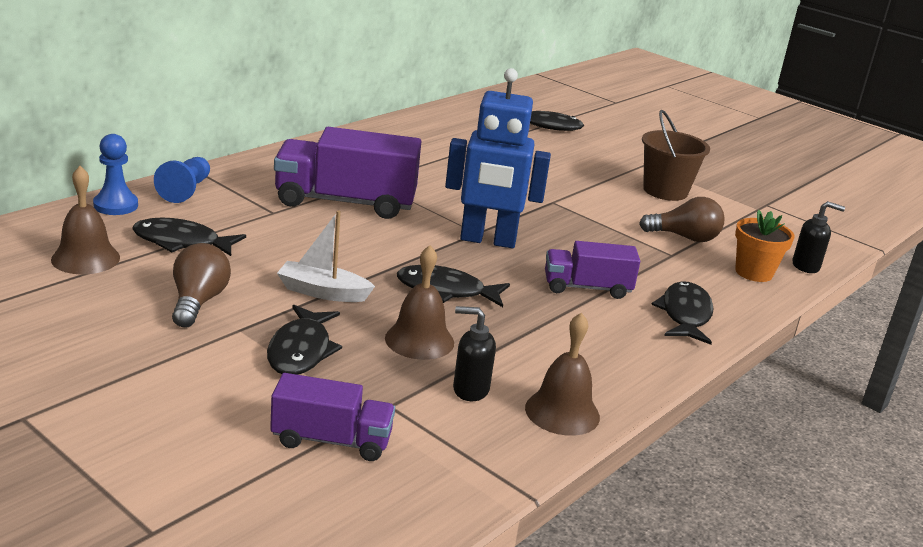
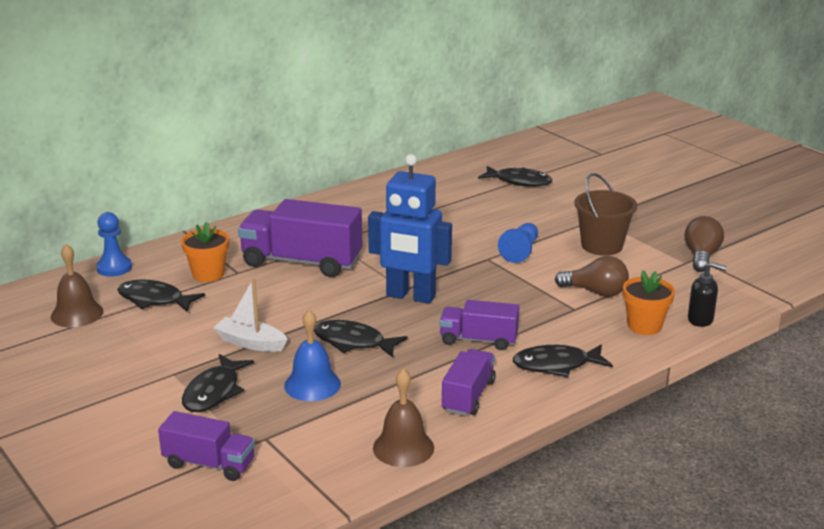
camera: 15 degrees right, 0 degrees up
(186, 190) = (174, 253): blue pawn -> blue pawn (520, 251)
(198, 302) = (149, 351): brown light bulb -> brown light bulb (701, 256)
(238, 214) = (208, 274): none -> orange flower pot
(419, 340) = (312, 385): brown bell -> blue bell
(470, 390) = (335, 427): black soap dispenser -> none
(607, 350) = (468, 396): none -> purple truck
(685, 315) = (556, 365): black fish -> black fish turned 120 degrees counterclockwise

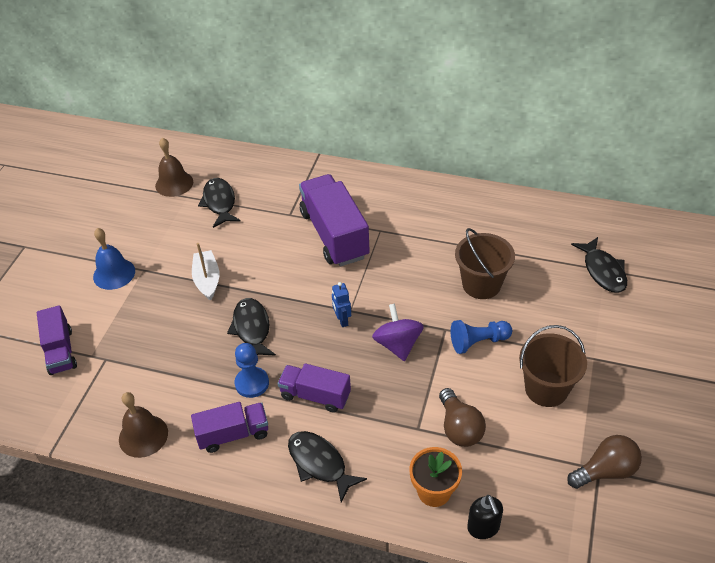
camera: 55 degrees right, 20 degrees up
(114, 268) = (241, 159): blue pawn -> blue pawn (252, 383)
(208, 274) = (273, 203): orange flower pot -> none
(214, 392) = (137, 301): black fish -> none
(312, 385) = (182, 342): blue bell -> blue bell (114, 273)
(410, 296) = (342, 320): blue robot -> blue robot, size x0.42
(463, 227) = (481, 284): none -> brown bucket
(475, 283) = (398, 344): none -> purple spinning top
(478, 340) = (315, 395): purple truck -> purple truck turned 45 degrees counterclockwise

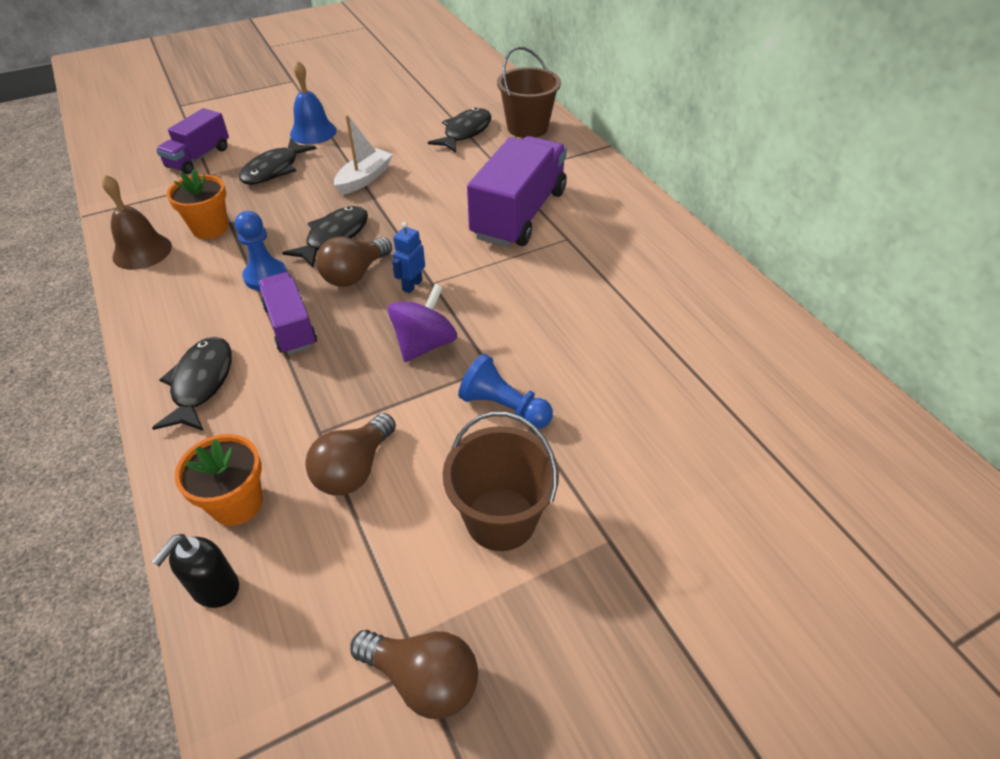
camera: 45 degrees right, 0 degrees up
(162, 386) = (210, 228): none -> orange flower pot
(174, 183) = (454, 100): brown bell -> none
(233, 434) = (190, 302): purple truck -> none
(301, 340) = (355, 274): none -> brown light bulb
(481, 284) = (594, 357): brown bucket -> brown bucket (527, 128)
(603, 271) = (771, 458): black fish -> black fish (274, 170)

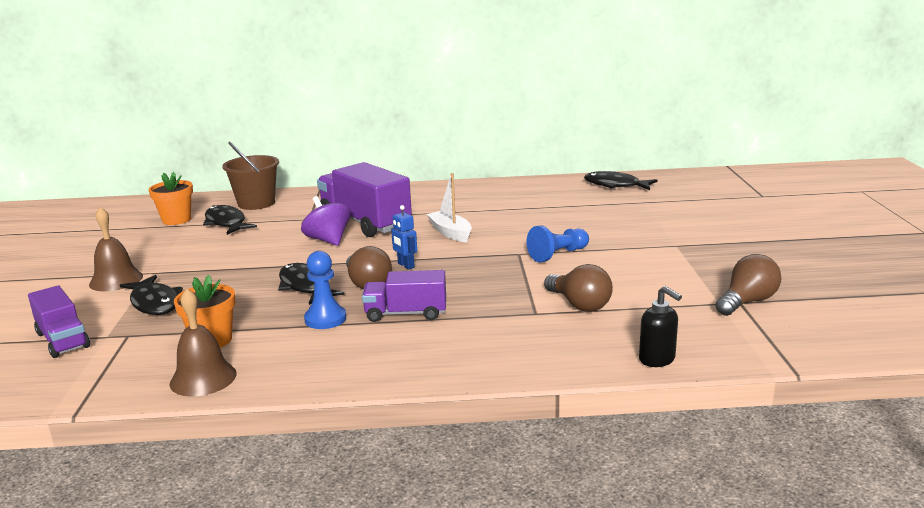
camera: 65 degrees left, 25 degrees down
(201, 383) = (440, 355): black fish -> black fish (615, 185)
(237, 503) = (584, 347): orange flower pot -> orange flower pot (176, 220)
(313, 132) = (116, 280): blue bell -> brown bell
(364, 179) = (235, 266): white boat -> white boat (450, 233)
(424, 344) = (476, 269): purple spinning top -> purple spinning top (328, 240)
(501, 519) = (647, 268): brown bucket -> none

